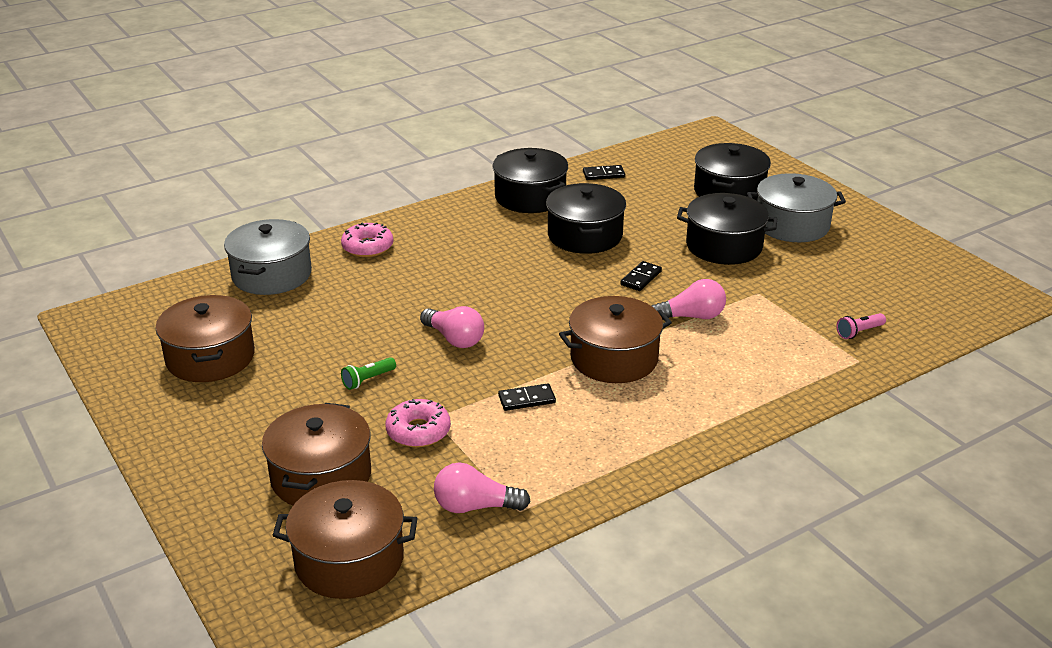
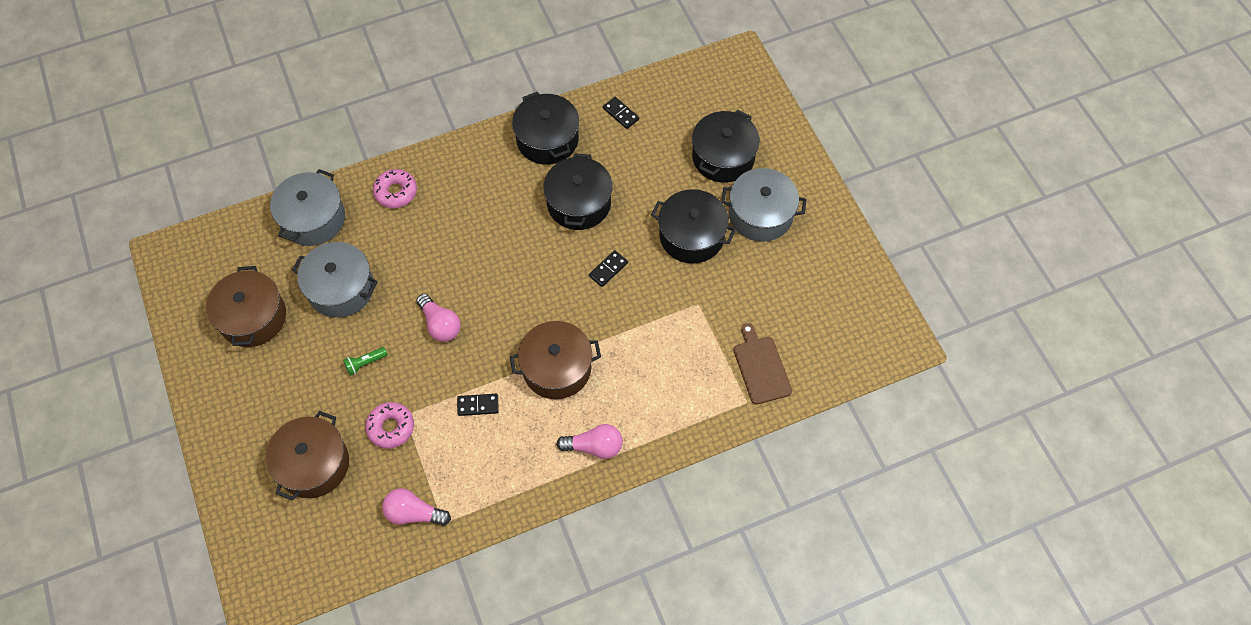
camera: 10 degrees right, 30 degrees up
(320, 323) = (341, 289): none -> grey pot
(349, 560) = (319, 550): brown pot -> none
(603, 174) = (621, 114): black domino -> black domino turned 45 degrees clockwise
(691, 317) = (633, 326): pink light bulb -> pink light bulb (594, 446)
(859, 332) = (761, 367): pink flashlight -> brown cutting board

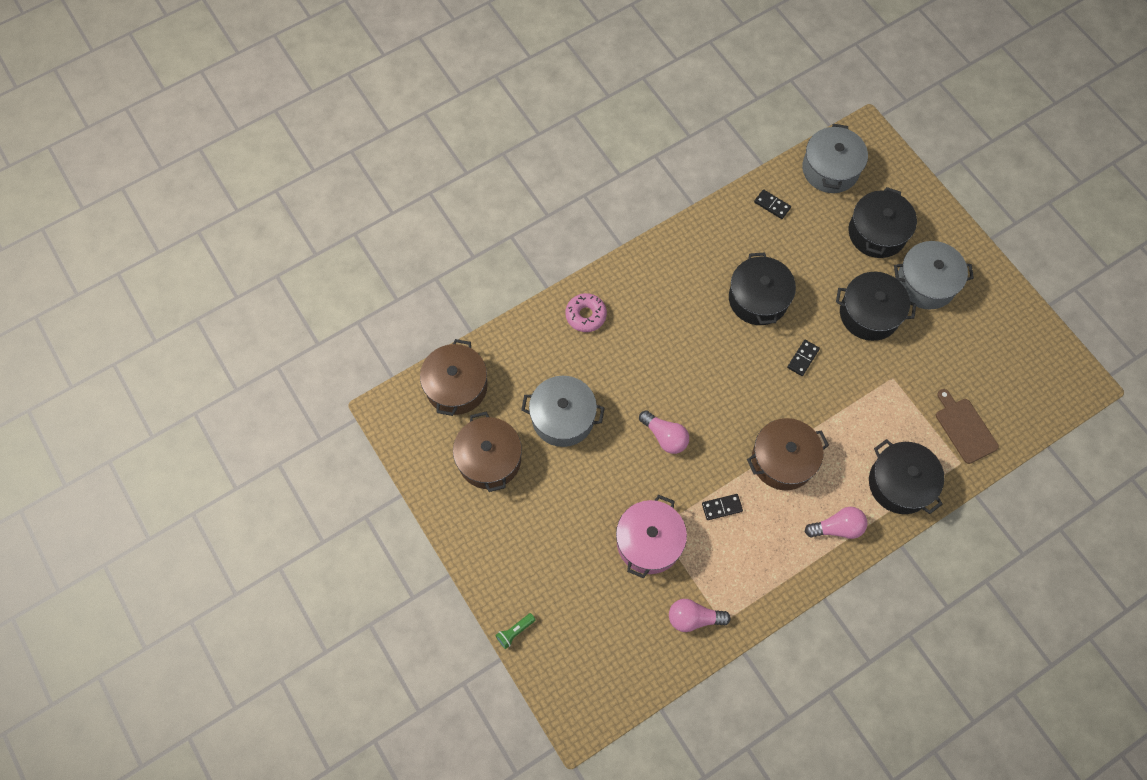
camera: 10 degrees left, 5 degrees up
(313, 218) = (516, 354): grey pot -> grey pot (830, 169)
(313, 464) = (589, 588): brown pot -> brown pot (456, 386)
(365, 363) = (607, 485): green flashlight -> green flashlight (515, 632)
(391, 427) = (649, 542): pink donut -> pink pot
(547, 139) = (711, 241): black pot -> black pot (900, 483)

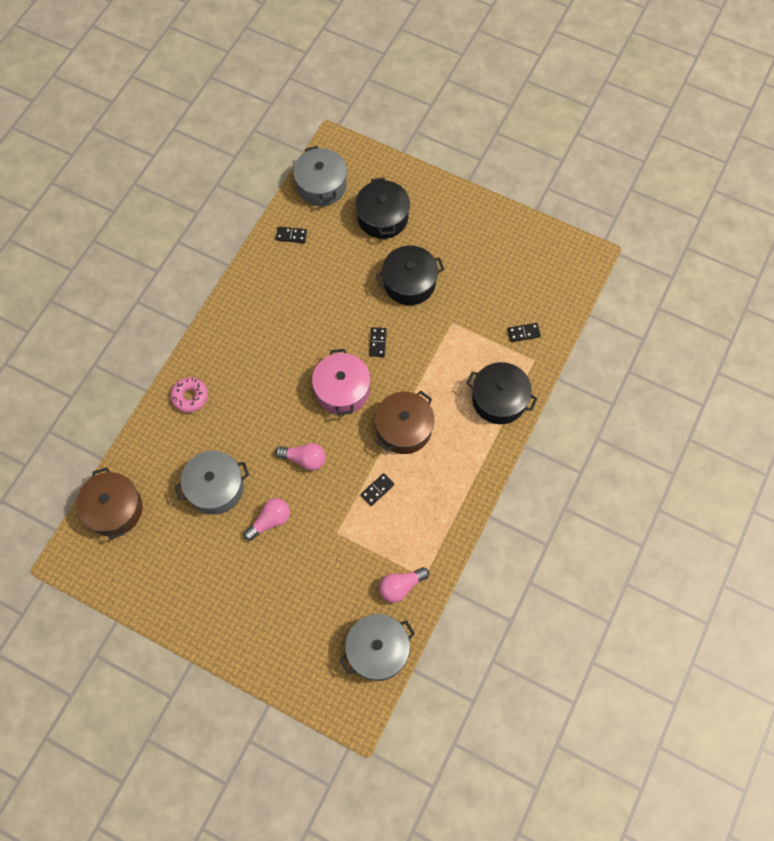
camera: 30 degrees left, 0 degrees up
(489, 459) = (173, 552): brown pot -> none
(515, 632) = (268, 676): green flashlight -> none
(649, 542) = (335, 547): pink pot -> pink pot (342, 390)
(758, 299) = (319, 314): black pot -> none
(837, 527) = (471, 458): pink light bulb -> pink light bulb (270, 521)
(926, 283) = (439, 238): grey pot -> grey pot (377, 650)
(964, 428) = (523, 333): brown cutting board -> black domino

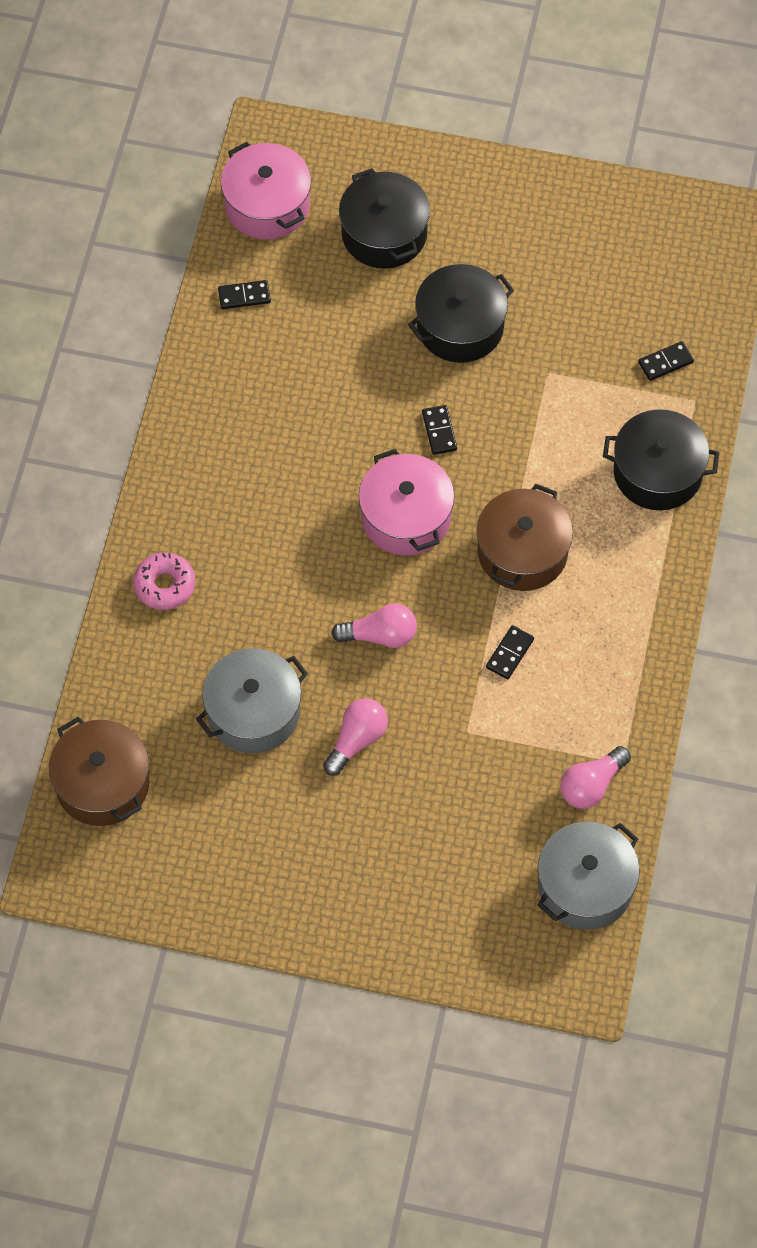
camera: 15 degrees left, 5 degrees down
(321, 185) = (267, 205): grey pot -> pink pot

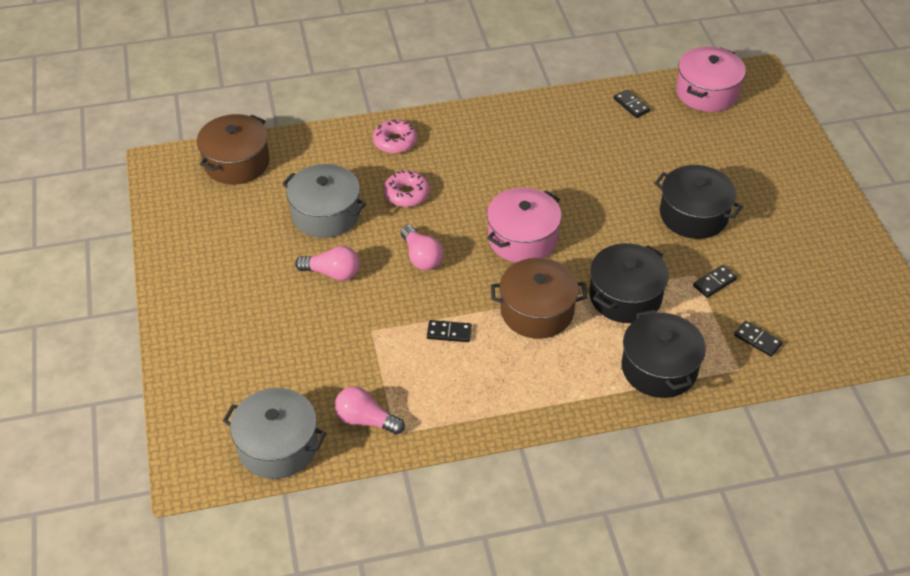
camera: 65 degrees right, 15 degrees down
(266, 609) = (406, 194): none -> pink donut
(384, 234) = (733, 153): black pot -> black pot (625, 296)
(439, 431) = (602, 232): black domino -> black domino (714, 282)

